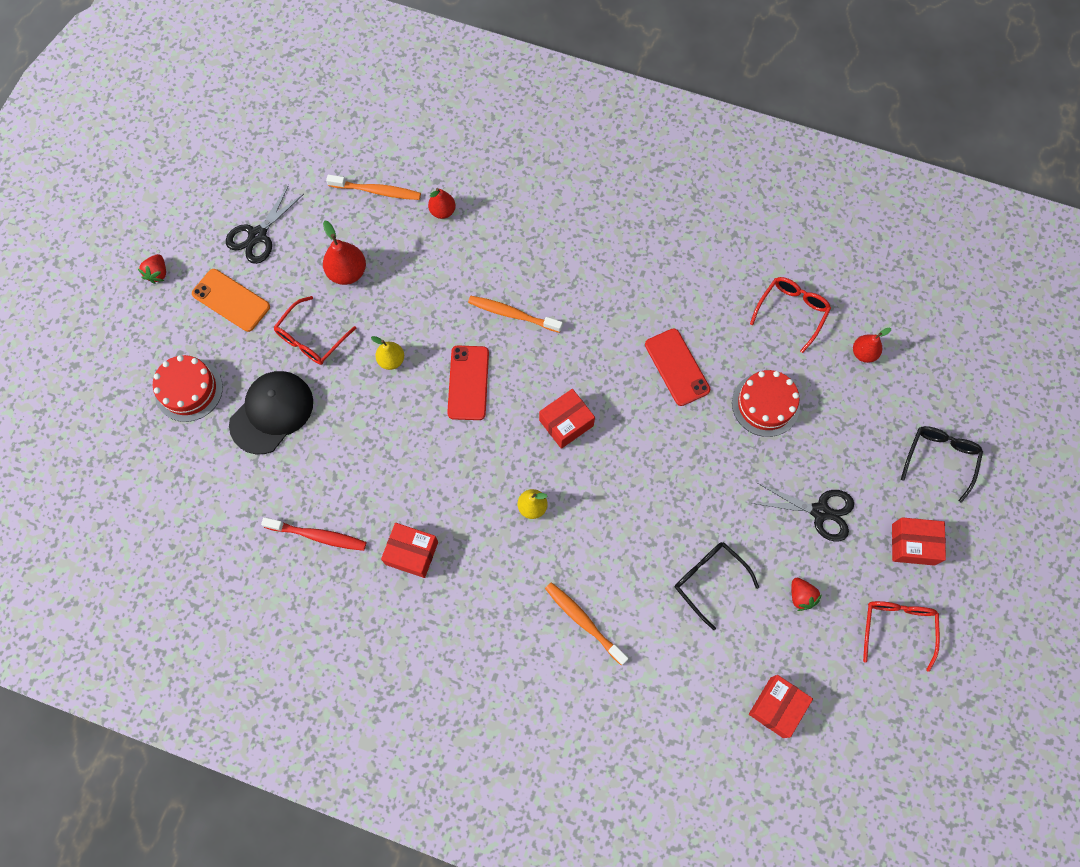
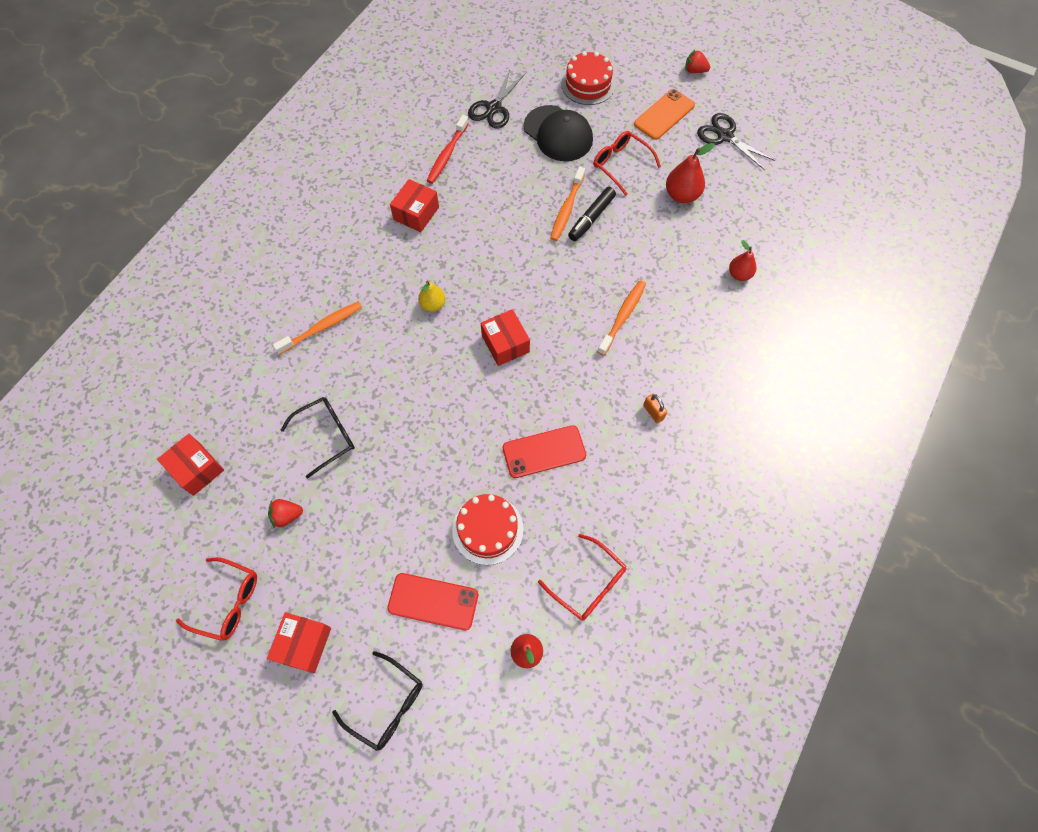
camera: 100 degrees right, 5 degrees down
(377, 191) = (765, 225): orange toothbrush -> orange toothbrush (567, 209)
(391, 360) = (591, 218): yellow pear -> black marker
(468, 383) = (559, 272): red phone -> red phone (433, 601)
(614, 276) = (653, 412): none -> orange padlock
(820, 511) = (363, 556): black scissors -> black scissors (494, 108)

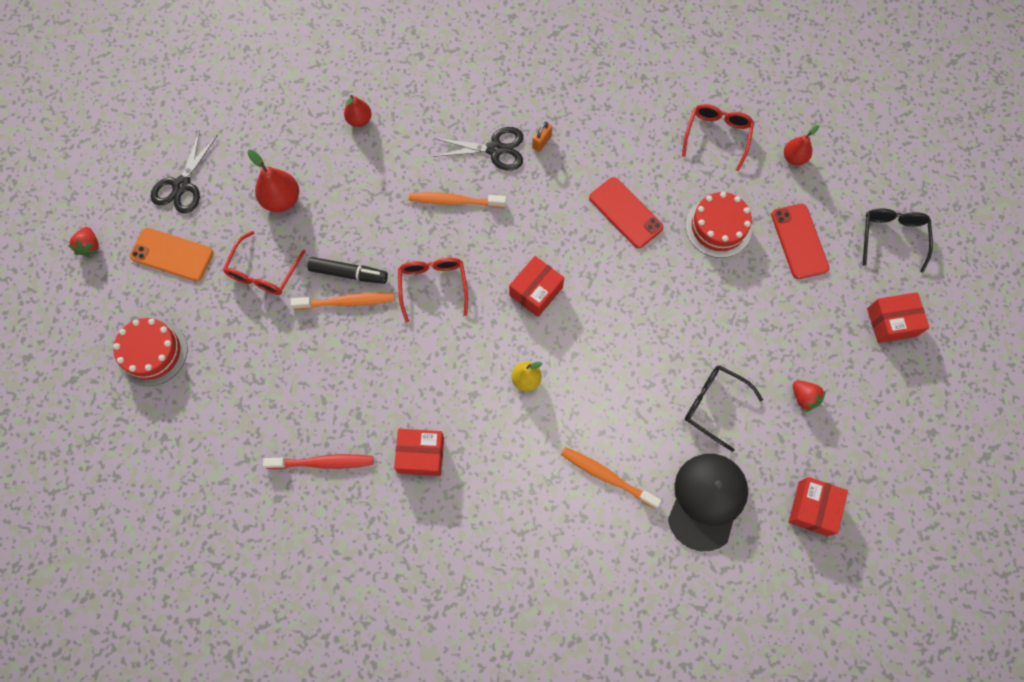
camera: 115 degrees left, 5 degrees up
(228, 602) = (900, 403): red glasses -> red glasses (433, 286)
(494, 108) = (231, 443): black scissors -> black scissors (495, 149)
(558, 134) = (243, 354): black cap -> black cap (706, 501)

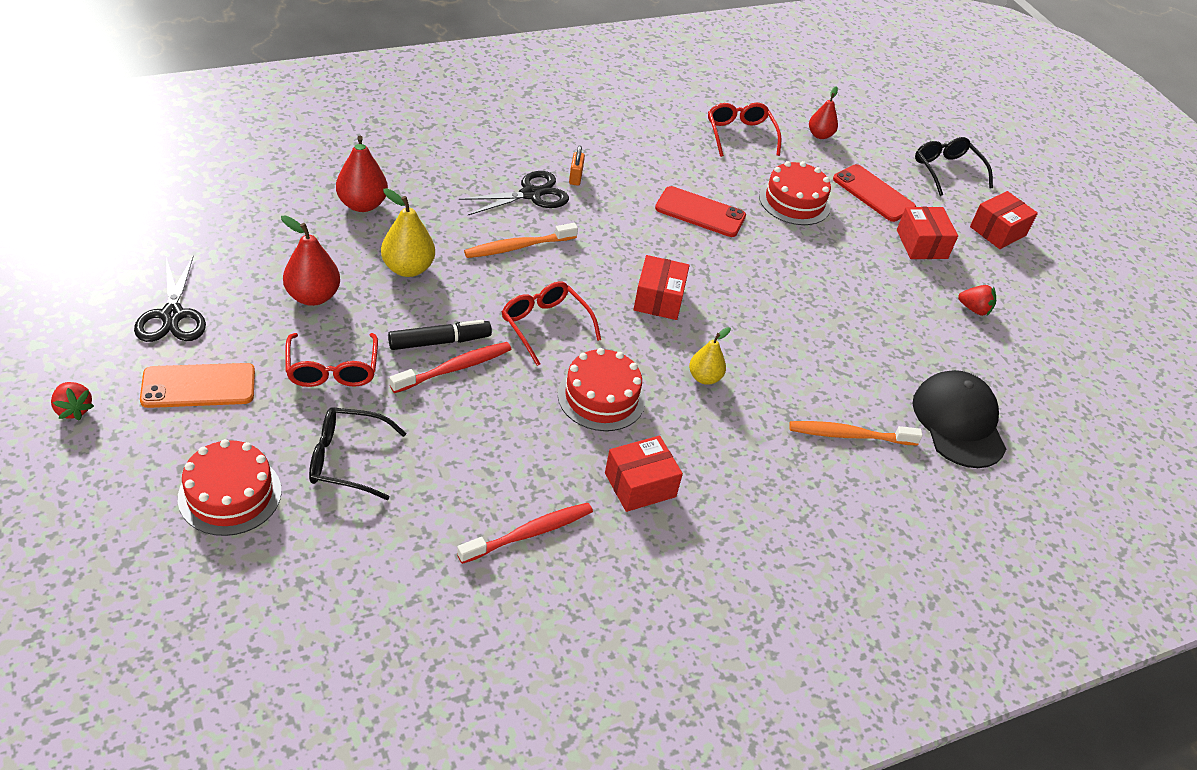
camera: 35 degrees left, 25 degrees down
(346, 302) = (454, 368): orange toothbrush -> red toothbrush
(359, 120) = (362, 204): red pear -> red pear, size x1.52
(361, 195) = (408, 268): none -> yellow pear
(437, 367) = (601, 397): none -> red cake
(714, 405) = (901, 341): black glasses -> black glasses (346, 459)
(812, 508) = (1054, 394): red box -> red box (921, 244)

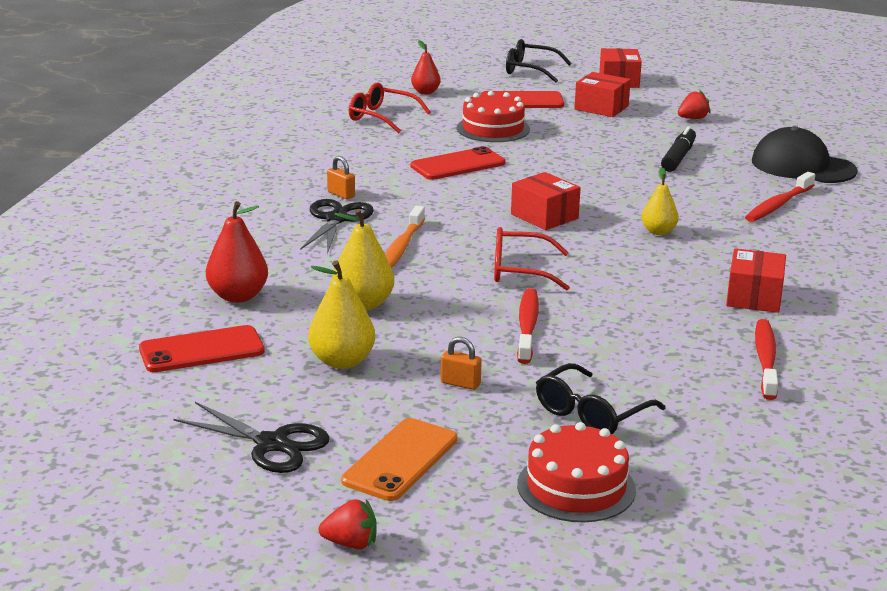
camera: 45 degrees left, 20 degrees down
(271, 225) = (202, 350): none -> red phone
(313, 296) = (342, 361): red pear -> yellow pear
(332, 370) = (460, 383): red glasses -> orange padlock
(440, 342) = (484, 322): black marker -> black marker (678, 157)
(601, 397) = (635, 278): red cake -> none
(849, 435) = (778, 205): orange toothbrush -> red toothbrush

